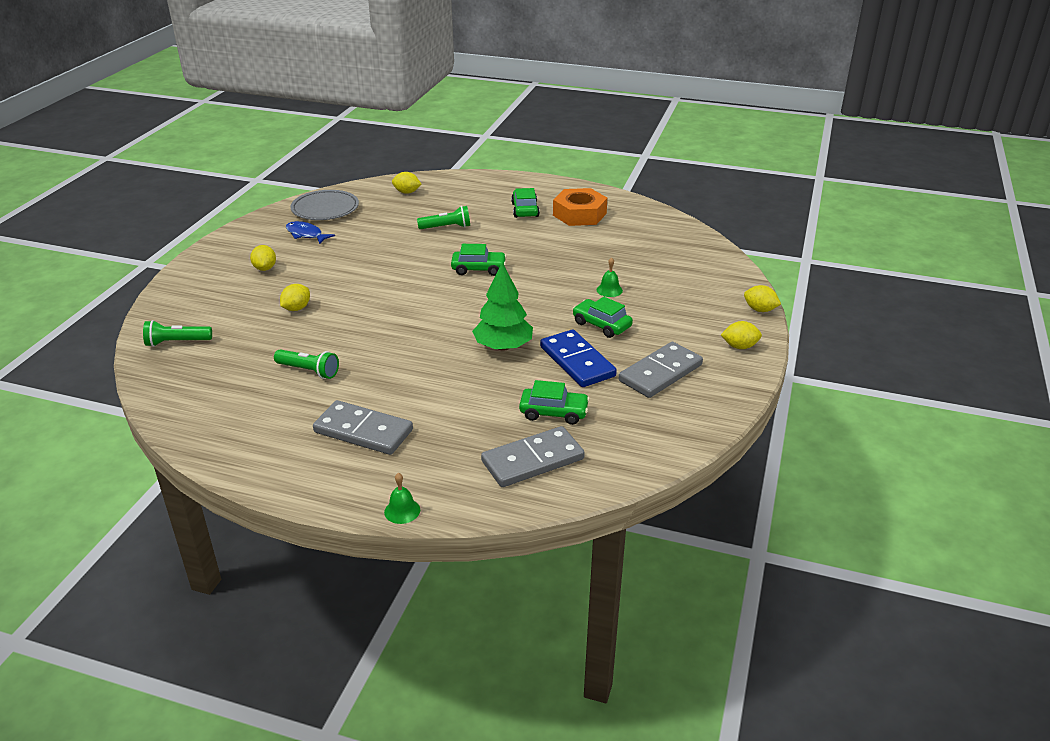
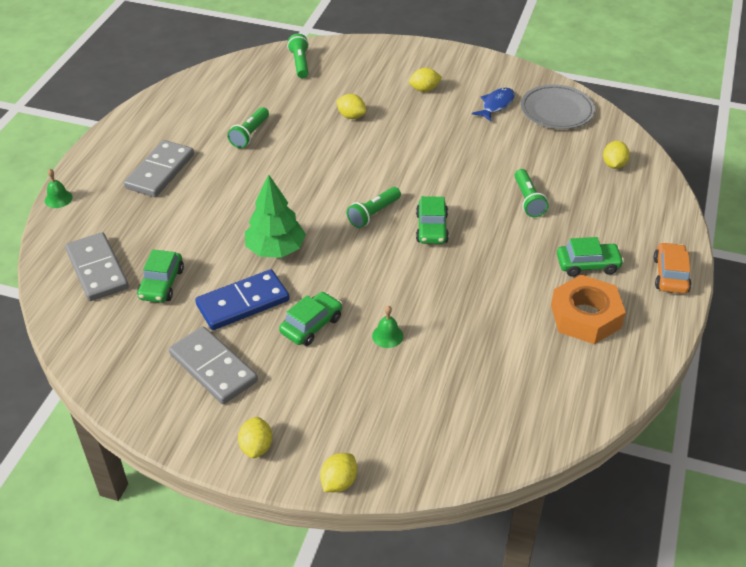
camera: 90 degrees right, 10 degrees up
(456, 296) = (373, 214): none -> green flashlight
(535, 184) = (670, 275): none -> orange car

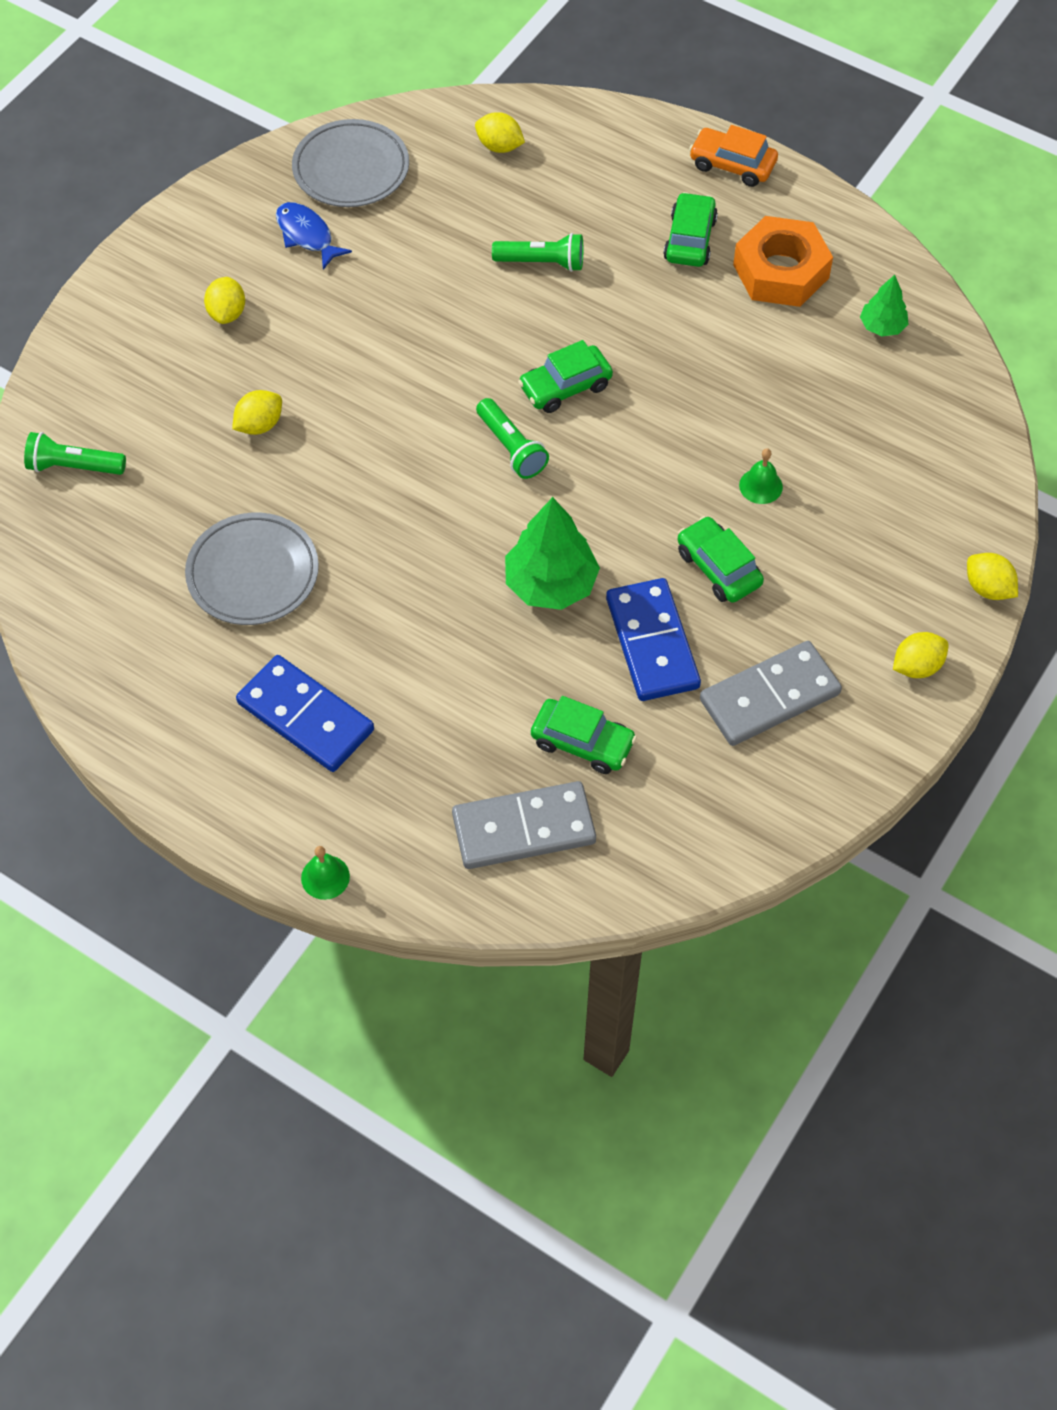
camera: 75 degrees left, 15 degrees up
(160, 171) = (305, 717): grey domino -> blue domino
(250, 134) = (253, 573): green flashlight -> grey plate
(256, 447) = (917, 666): yellow lemon -> yellow lemon turned 45 degrees counterclockwise
(431, 228) = (565, 387): green car -> green car turned 135 degrees clockwise
(563, 382) = (882, 326): none -> green tree

